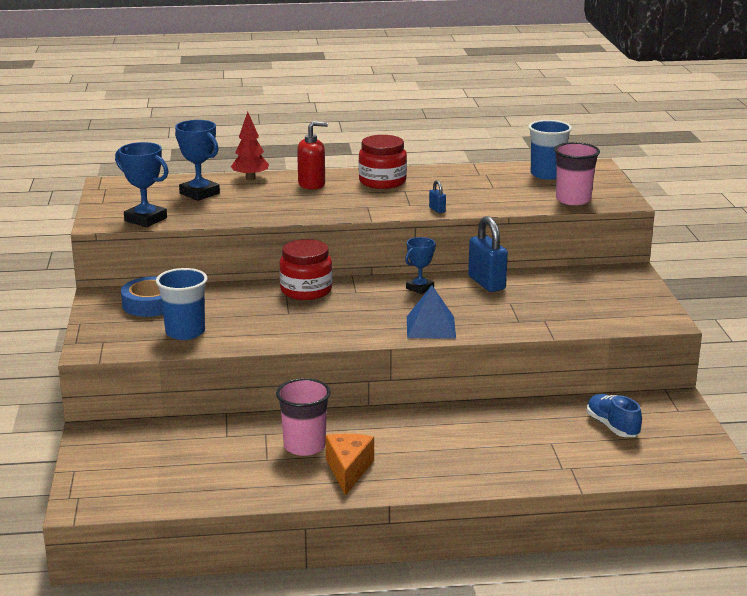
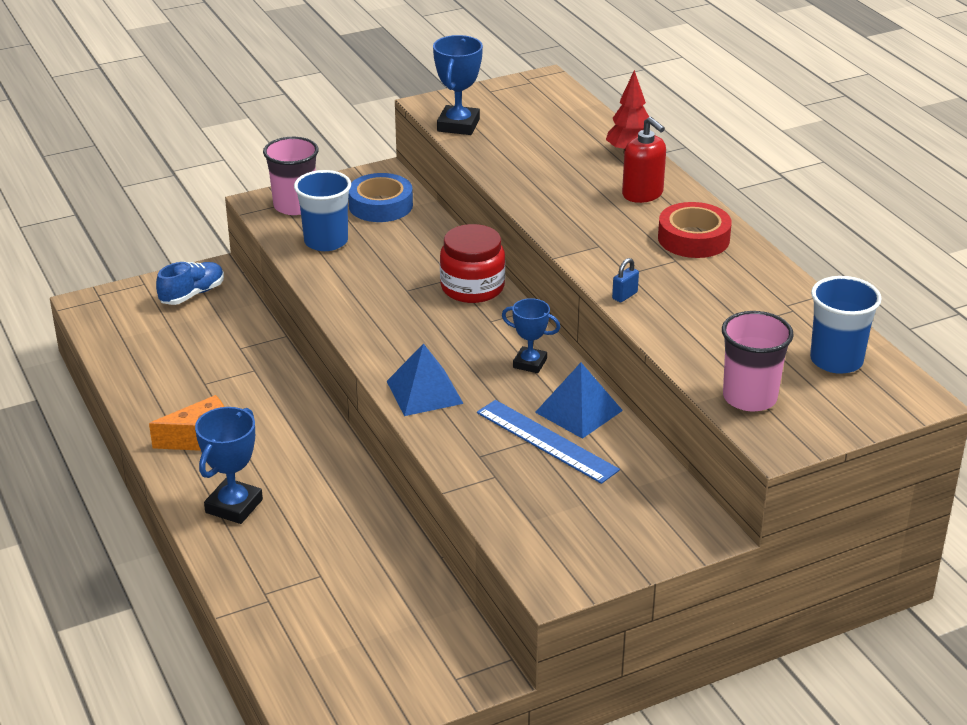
camera: 70 degrees right, 10 degrees up
(199, 193) = (556, 135): blue trophy -> blue trophy (234, 506)
(304, 446) = (239, 400): pink cup -> pink cup (295, 206)
(382, 181) = (693, 238): red jar -> red tape
(486, 283) = (579, 411): blue padlock -> blue pyramid
(514, 298) = (546, 441): none -> blue ruler
(612, 426) = (382, 622): blue shoe -> blue shoe (192, 294)

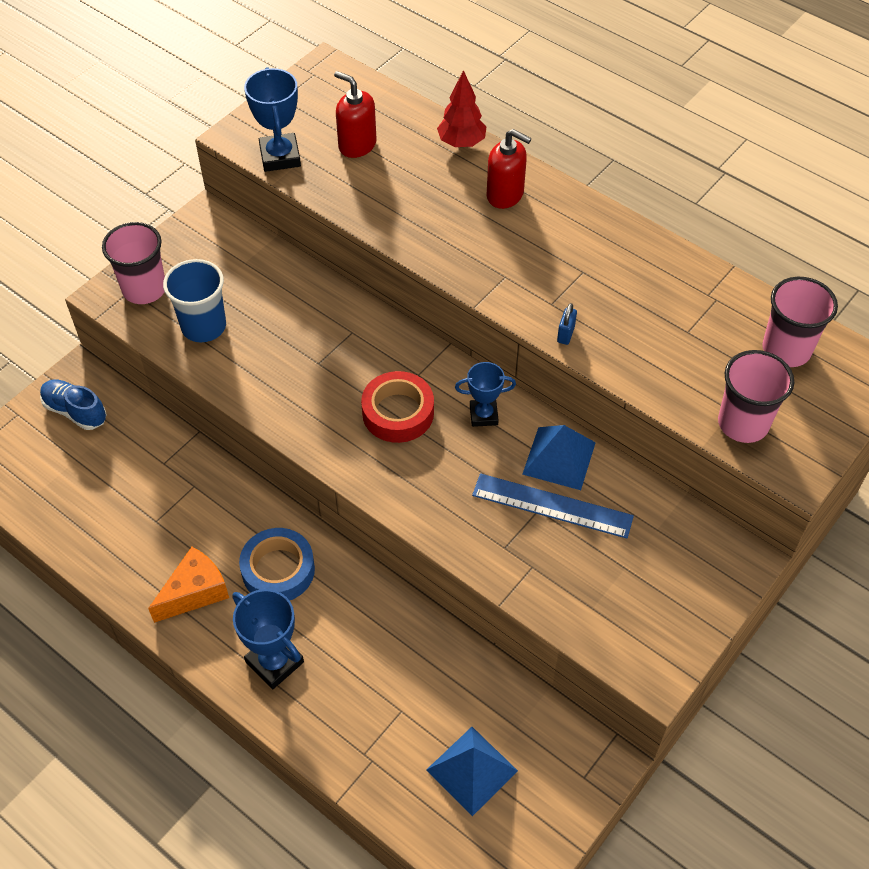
camera: 25 degrees left, 20 degrees up
(192, 294) = (75, 411): blue shoe -> blue shoe turned 75 degrees counterclockwise
(234, 506) = (274, 662): blue trophy -> blue trophy turned 45 degrees counterclockwise
(380, 205) = (228, 260): blue tape -> blue tape (278, 570)
(424, 392) = (410, 488): blue pyramid -> blue pyramid (472, 770)
(472, 287) = (377, 338): red jar -> none
(532, 133) = (357, 145): none -> red soap dispenser
(693, 238) = (582, 238): red tape -> red tape (398, 413)
(836, 360) = (786, 349): blue cup -> pink cup

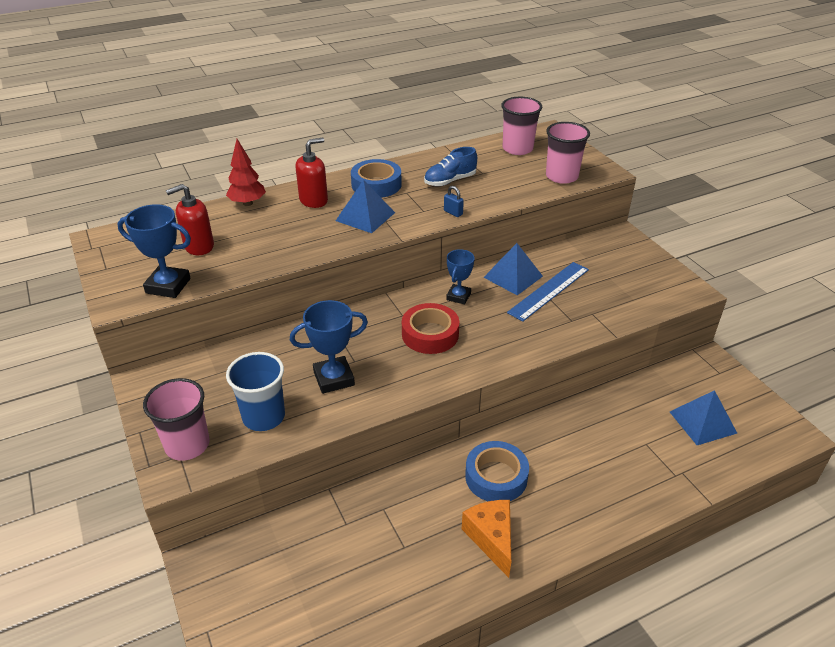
camera: 65 degrees left, 15 degrees down
(75, 411) = (241, 577): blue shoe -> blue shoe (450, 181)
(274, 662) = (579, 504): blue trophy -> blue trophy (334, 378)
(502, 254) = (365, 216): none -> blue pyramid
(580, 236) = (376, 184): none -> blue tape

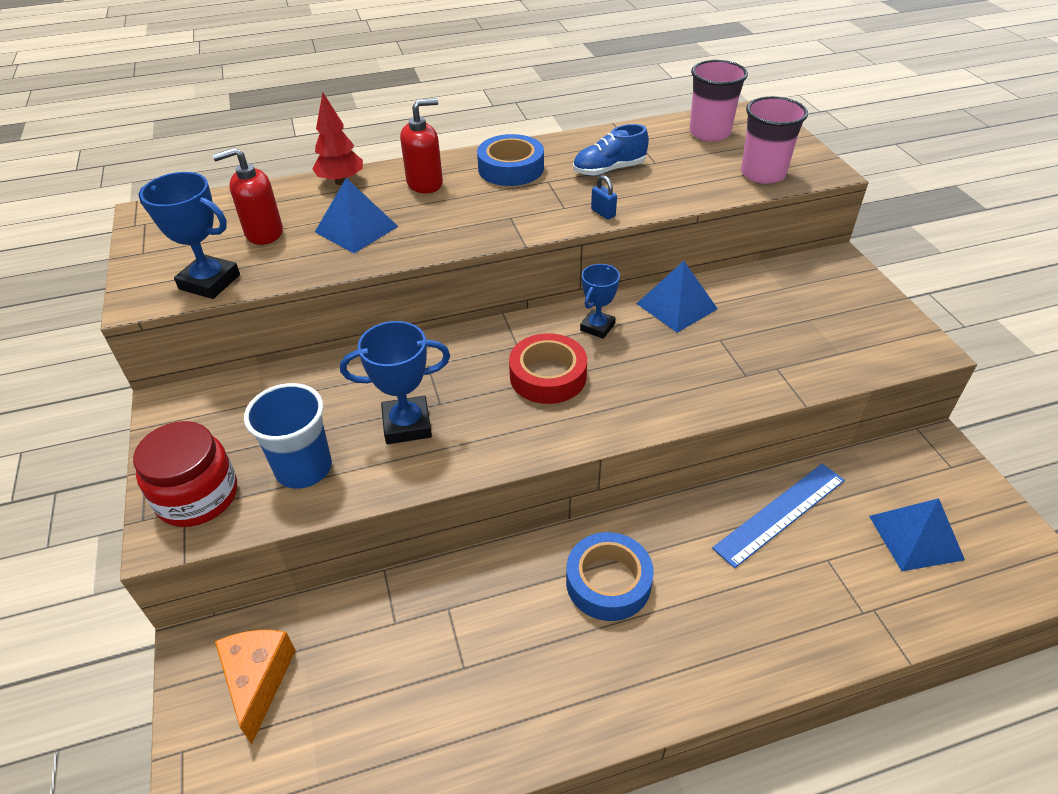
camera: 10 degrees right, 5 degrees up
(187, 445) = (197, 496): pink cup -> red jar
(365, 216) = (485, 209): blue pyramid -> blue pyramid (356, 229)
(491, 539) = (584, 673): orange cheese -> orange cheese (258, 680)
(549, 290) = (722, 330): blue ruler -> blue ruler (780, 513)

